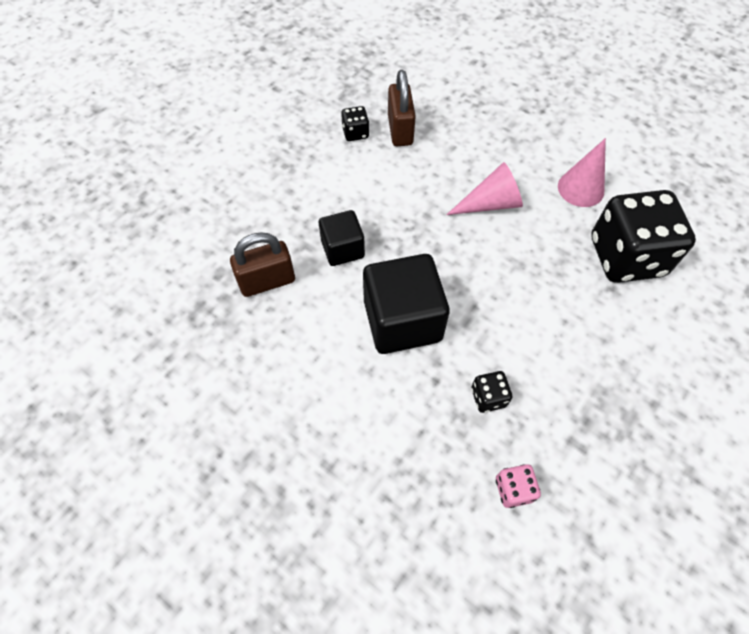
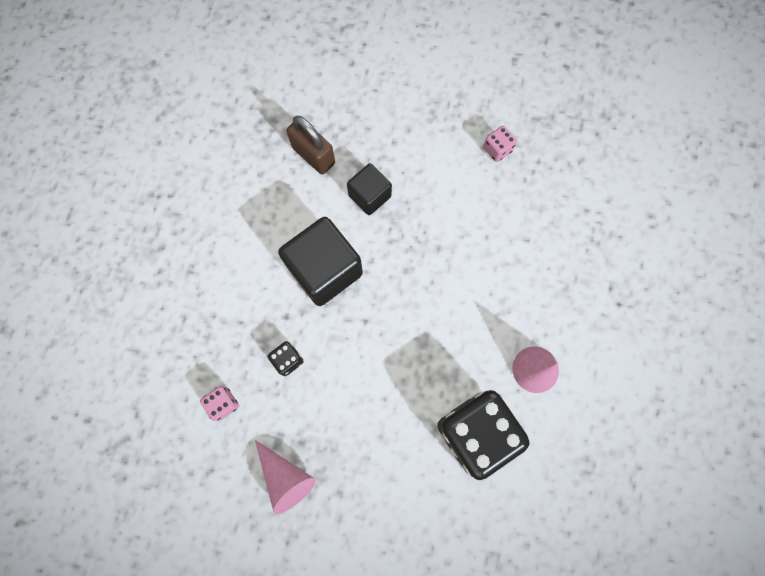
camera: 65 degrees right, 15 degrees up
(355, 133) = (497, 149): black dice -> pink dice
(400, 130) = (521, 185): brown padlock -> none
(490, 203) = (476, 295): pink cone -> pink cone (286, 477)

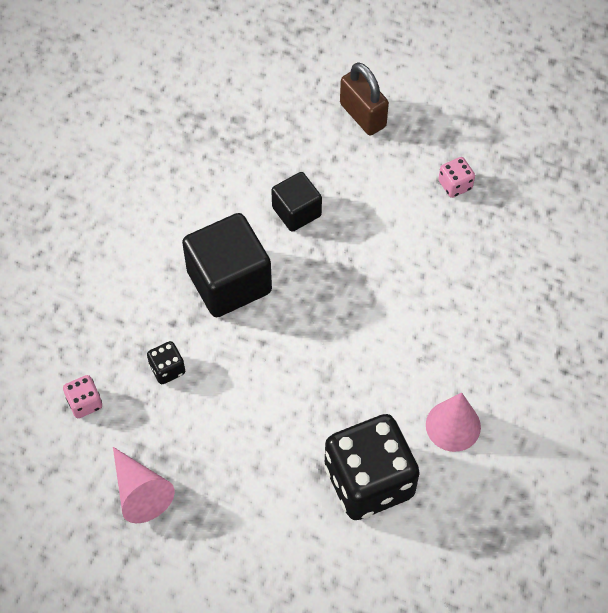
camera: 10 degrees right, 15 degrees down
(313, 155) = (240, 160): brown padlock -> brown padlock (363, 115)

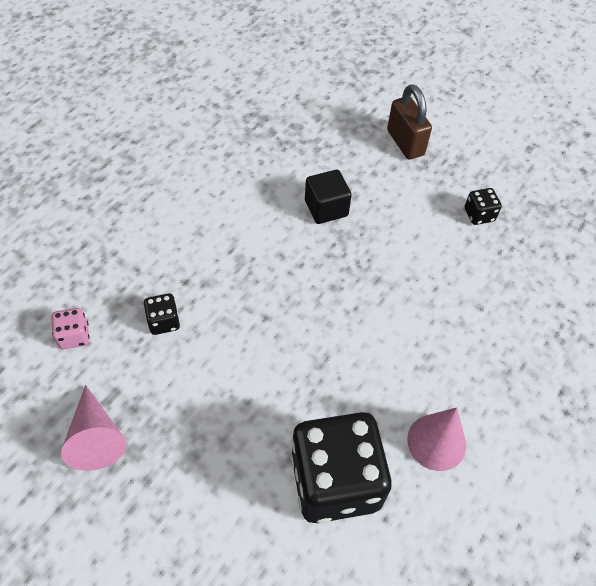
camera: 10 degrees right, 5 degrees down
(229, 282) = (247, 255): black cube -> none
(455, 185) = (479, 215): pink dice -> black dice

